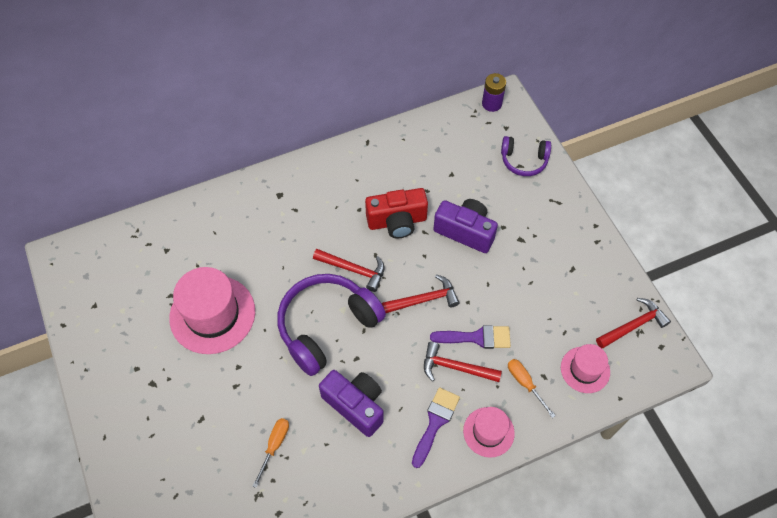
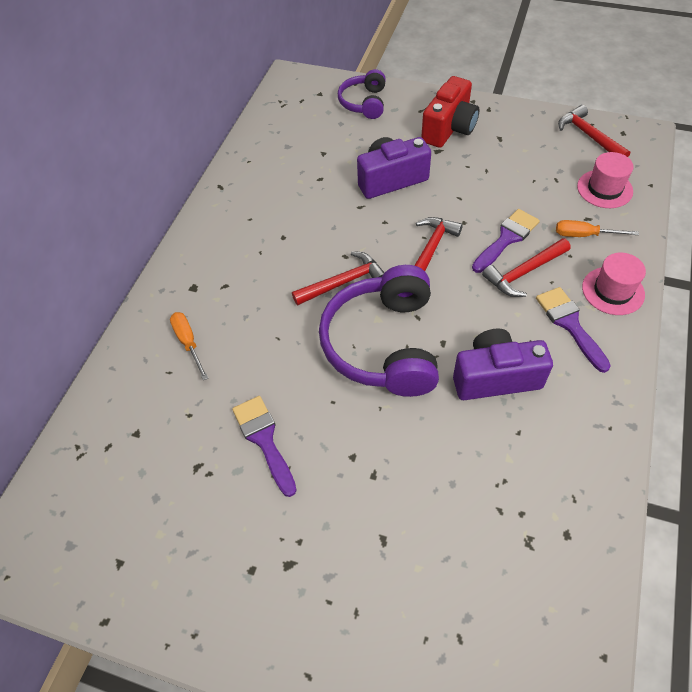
camera: 45 degrees left, 5 degrees down
(212, 314) = (264, 440): pink hat -> purple brush
(274, 446) = (481, 484): orange screwdriver -> orange screwdriver (188, 343)
(397, 221) = (328, 218): red camera -> red camera (449, 128)
(491, 104) = (286, 87): purple battery -> none
(524, 160) = (364, 103): purple headphones -> purple headphones turned 135 degrees clockwise
(633, 325) = (588, 136): red hammer -> red hammer turned 45 degrees counterclockwise

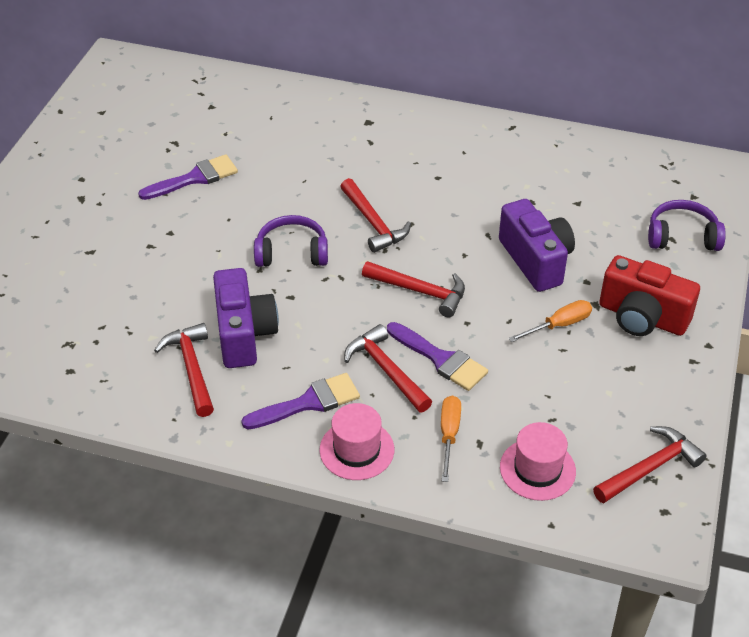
camera: 85 degrees right, 10 degrees down
(188, 343) = (302, 125): orange screwdriver -> orange screwdriver (559, 325)
(383, 344) = (292, 253): purple headphones -> purple headphones, size x0.55
(545, 418) = (191, 368): none -> red hammer

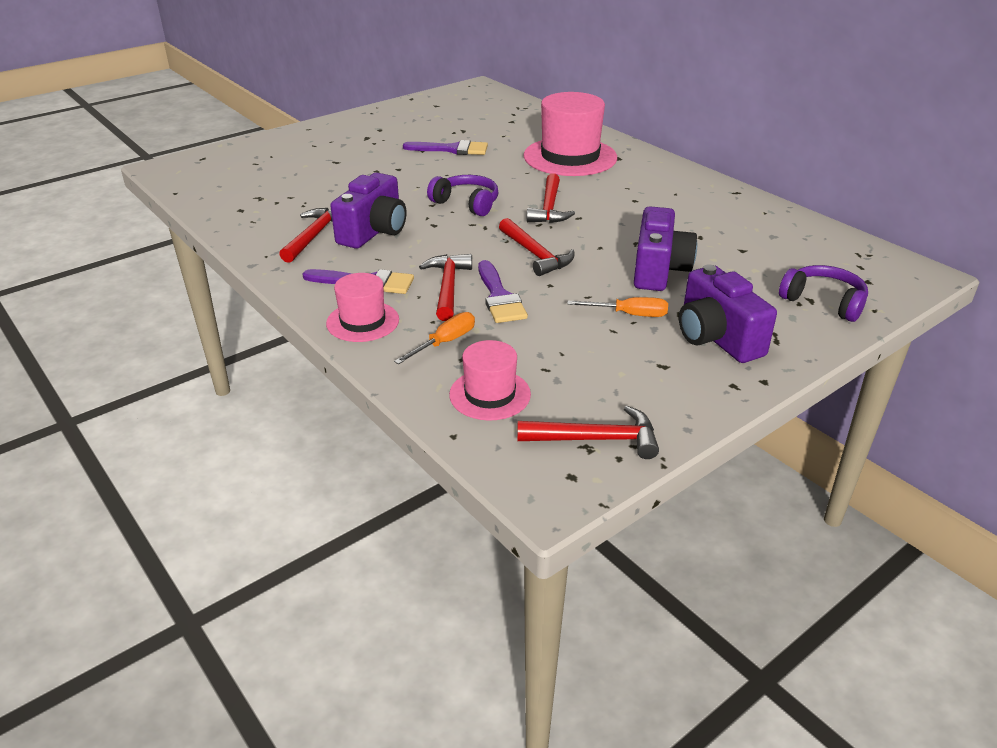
camera: 35 degrees right, 10 degrees down
(323, 140) = (570, 157): none -> pink hat
(642, 317) = (716, 338): red camera -> purple camera

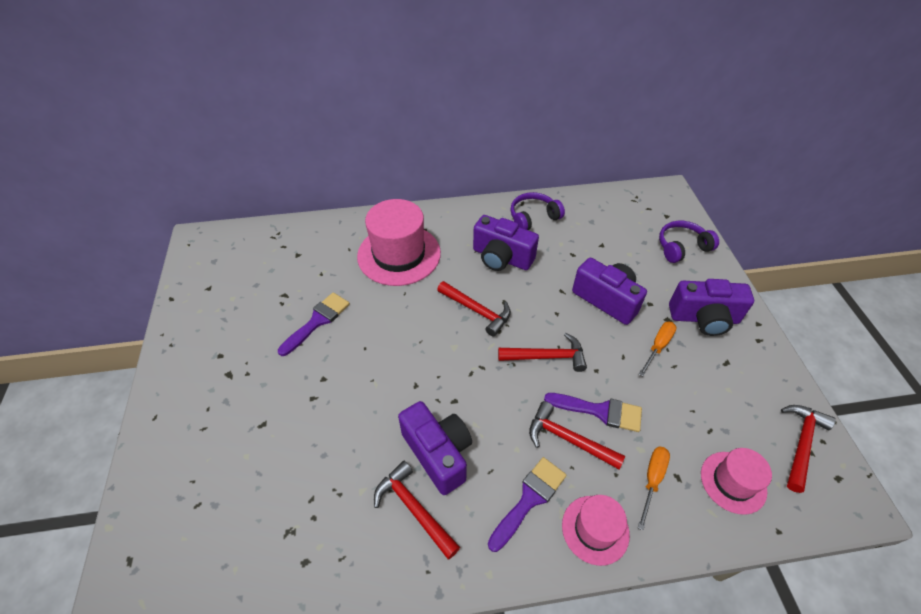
camera: 60 degrees left, 15 degrees up
(444, 342) = (652, 480): orange screwdriver -> orange screwdriver turned 45 degrees clockwise
(466, 203) = (432, 360): purple headphones -> purple headphones (533, 217)
(636, 202) = (501, 258): none -> purple camera

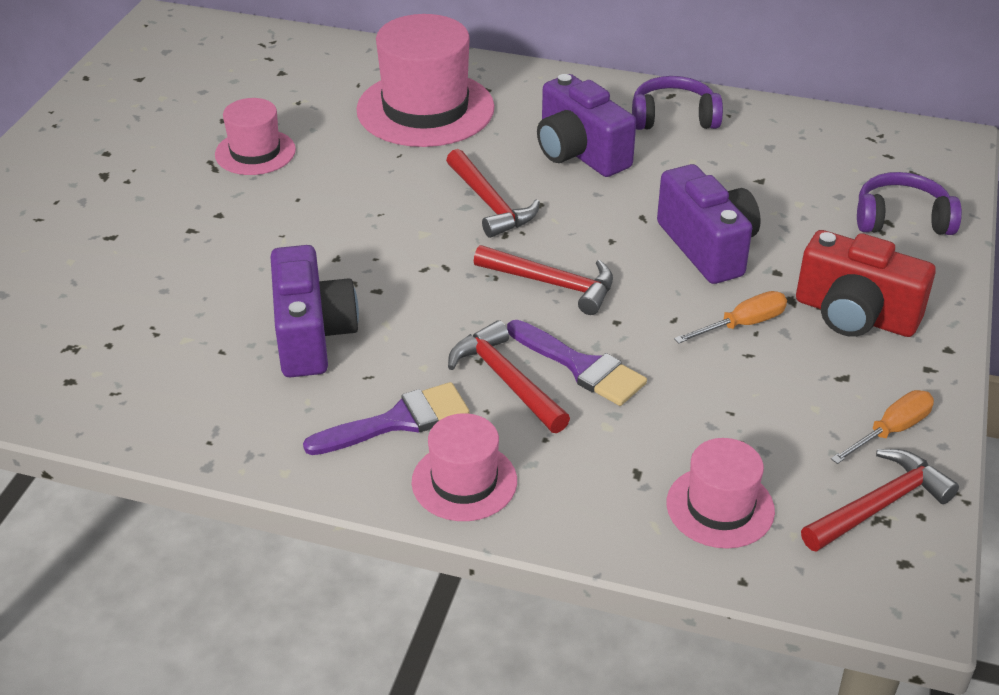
camera: 25 degrees right, 10 degrees down
(317, 321) = (255, 152): purple brush -> pink hat
(414, 508) = (238, 378): red hammer -> none
(652, 480) = (594, 462): orange screwdriver -> orange screwdriver (890, 431)
(704, 318) = (855, 315): purple camera -> red camera

